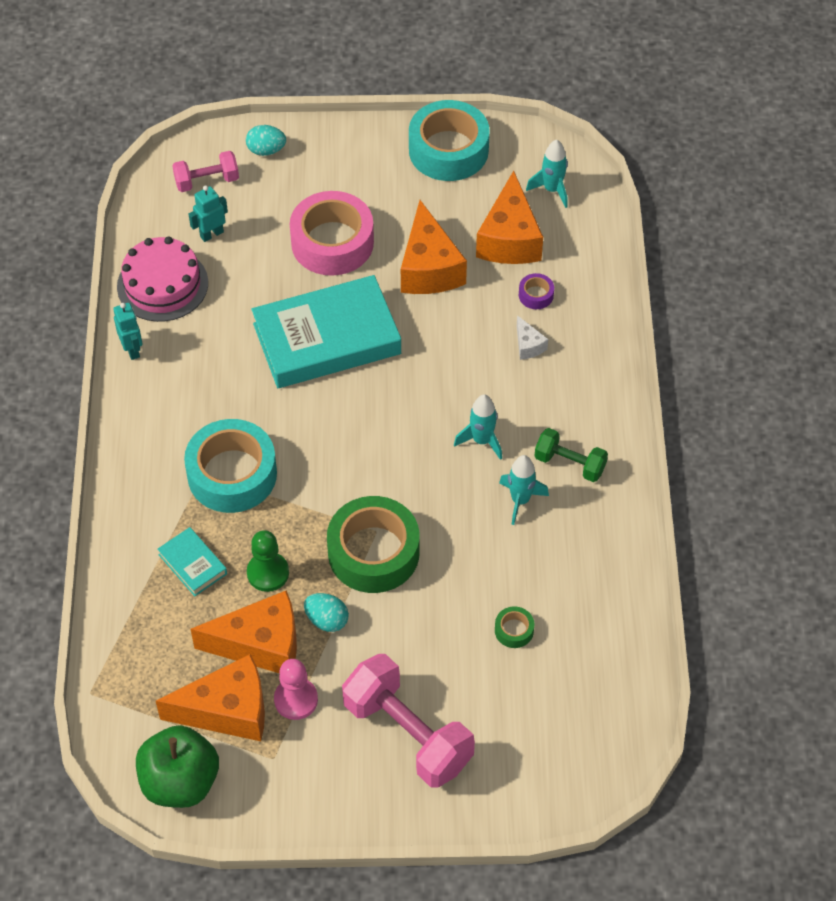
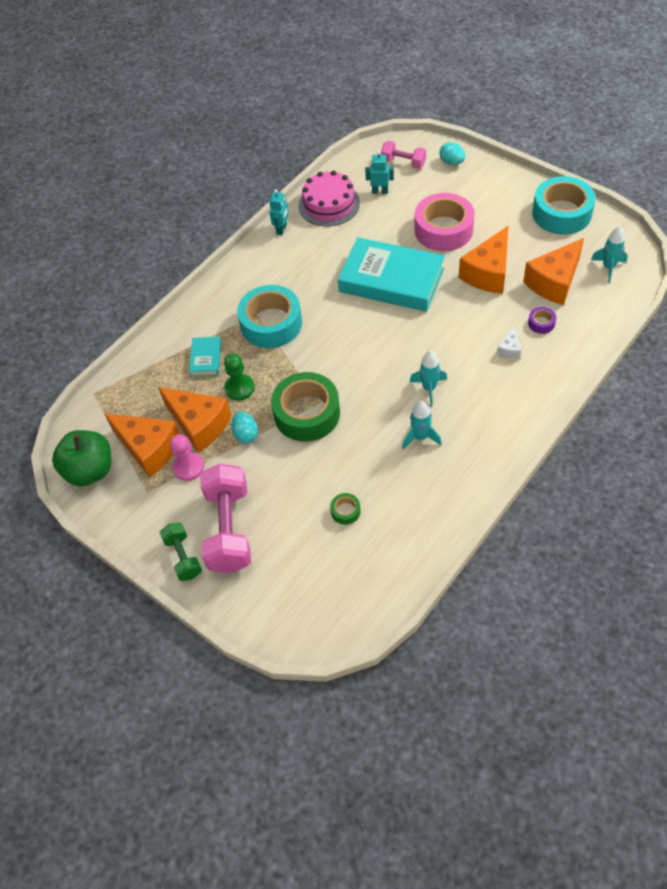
camera: 45 degrees right, 0 degrees up
(569, 464) = (471, 434): green dumbbell -> green dumbbell (183, 557)

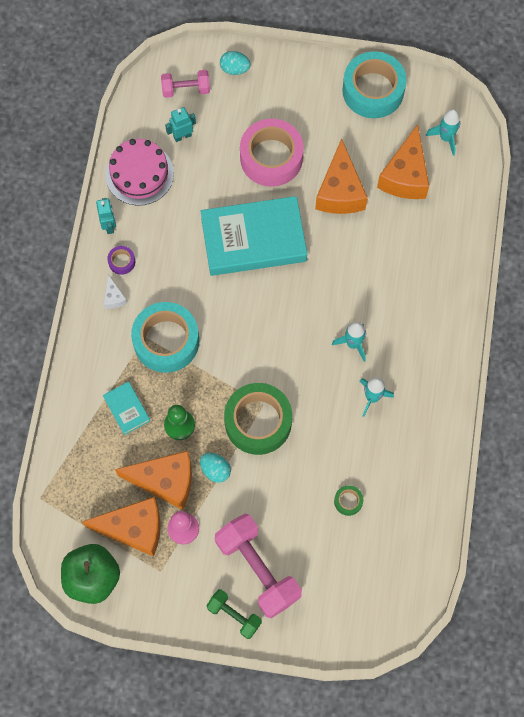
camera: 35 degrees left, 15 degrees up
(509, 350) = (402, 269): white cheese -> white cheese (114, 297)
(541, 323) = (416, 227): purple tape -> purple tape (122, 262)

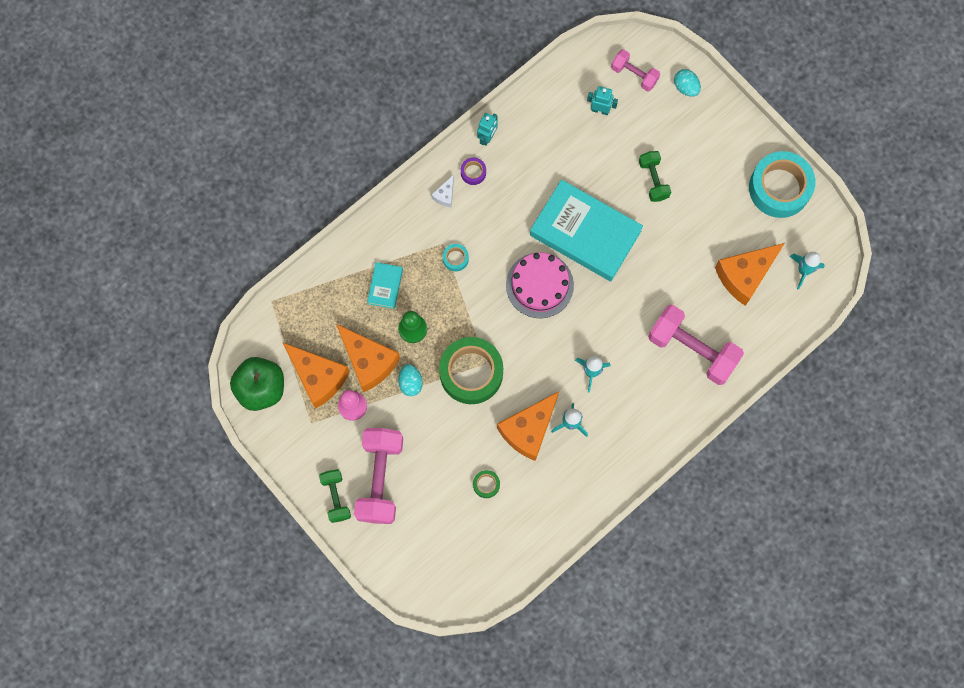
camera: 40 degrees right, 5 degrees up
(139, 174) = (543, 114): pink cake -> pink cake (539, 285)
(166, 341) = (455, 259): turquoise tape -> turquoise tape, size x0.42
(271, 158) = (653, 180): pink tape -> green dumbbell
(340, 191) = (683, 248): orange cheese -> orange cheese (528, 430)
(415, 263) = (692, 349): none -> pink dumbbell

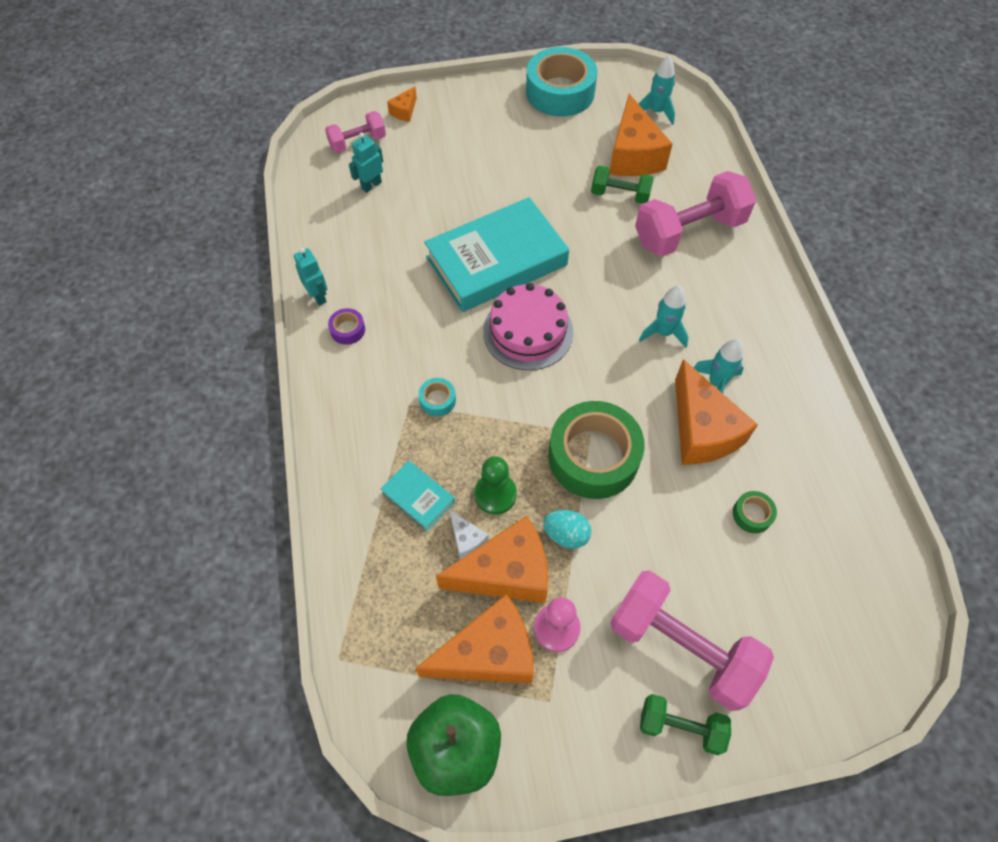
camera: 60 degrees left, 15 degrees down
(445, 195) = (352, 371): white cheese -> white cheese (466, 539)
(653, 180) = (480, 178): green dumbbell -> green dumbbell (620, 195)
(686, 87) = (404, 111): turquoise egg -> orange cheese

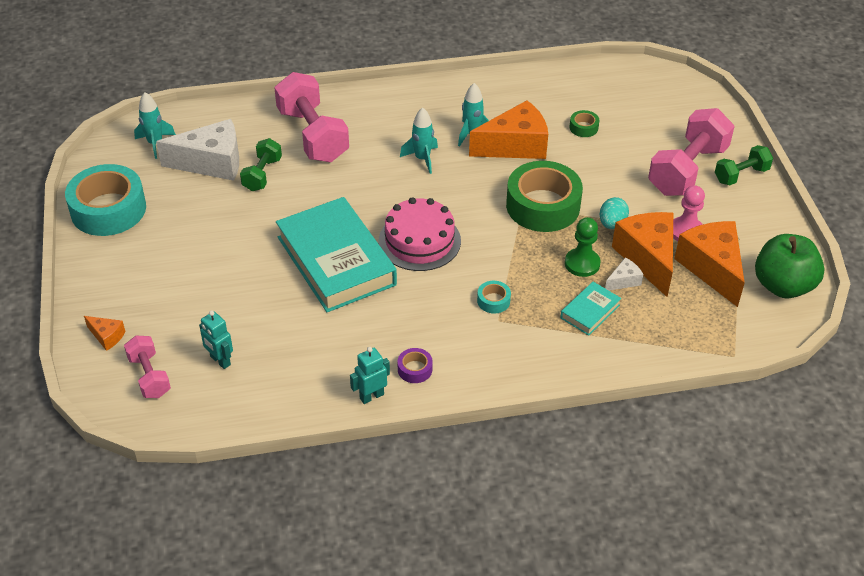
camera: 90 degrees left, 15 degrees down
(633, 155) = (212, 163): orange cheese -> white cheese
(680, 727) = (741, 175): green dumbbell -> green dumbbell turned 45 degrees clockwise

